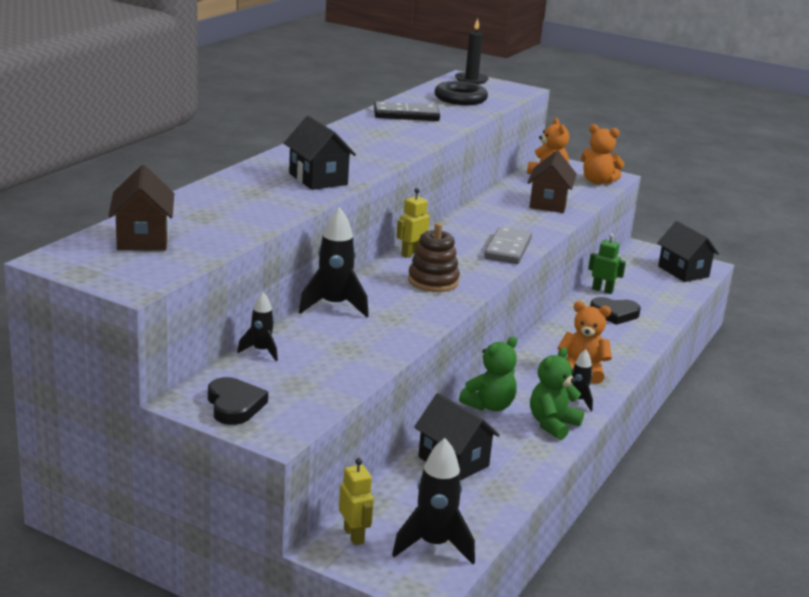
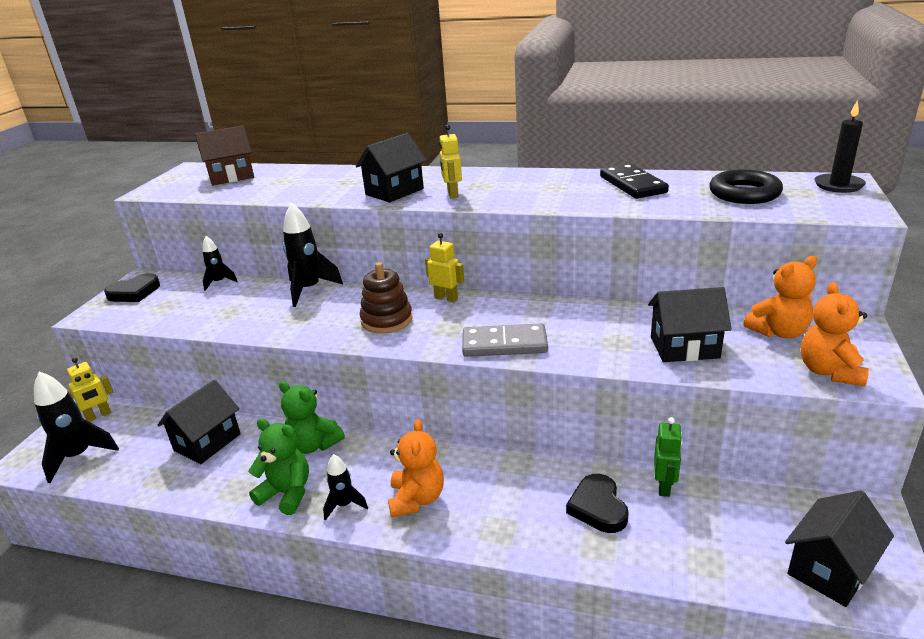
camera: 80 degrees right, 5 degrees up
(355, 162) = (452, 194): none -> yellow robot
(549, 203) = (684, 347): brown house -> black house

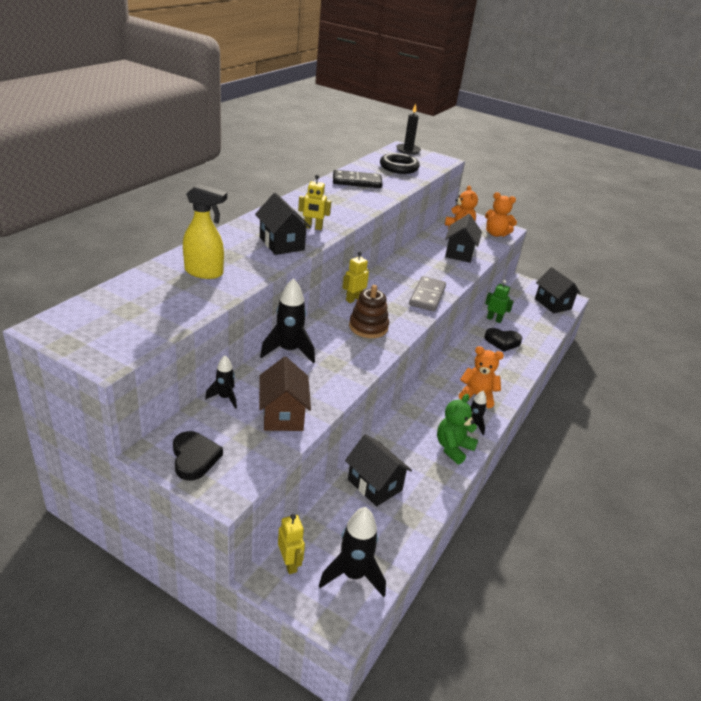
camera: 80 degrees left, 5 degrees up
(231, 177) = (127, 305): brown house -> brown house (283, 415)
(304, 182) = (204, 272): none -> yellow spray bottle
(314, 445) = (406, 428): green teddy bear -> none

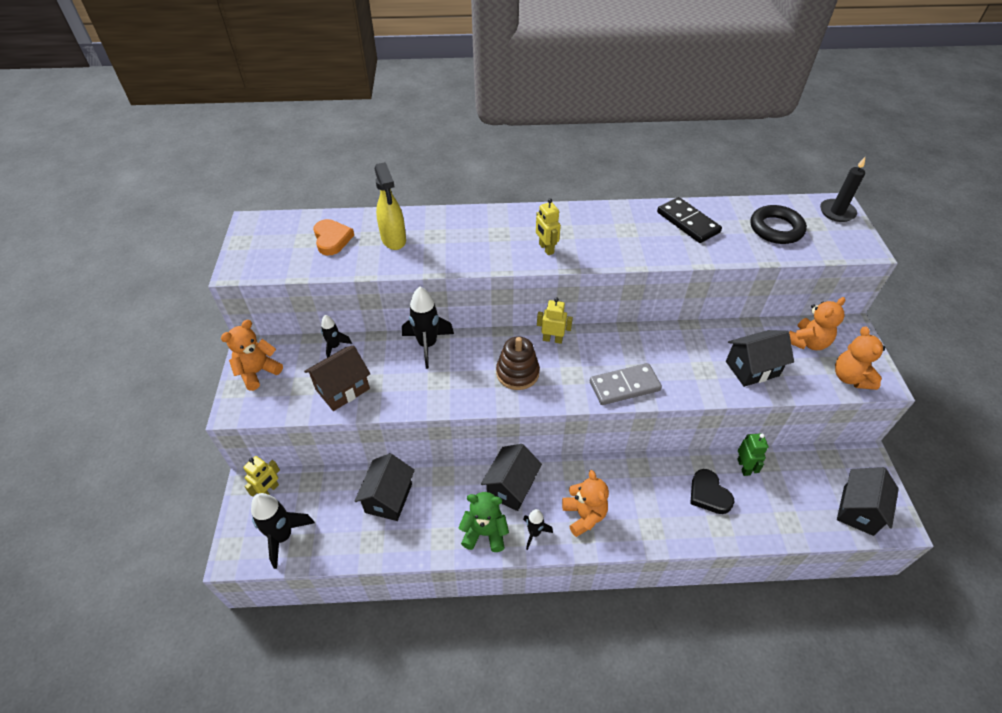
camera: 60 degrees right, 15 degrees up
(153, 297) = (332, 239): none -> orange heart
(194, 458) = (258, 372): black heart -> orange teddy bear
(281, 244) = (491, 249): black house -> black house (511, 487)

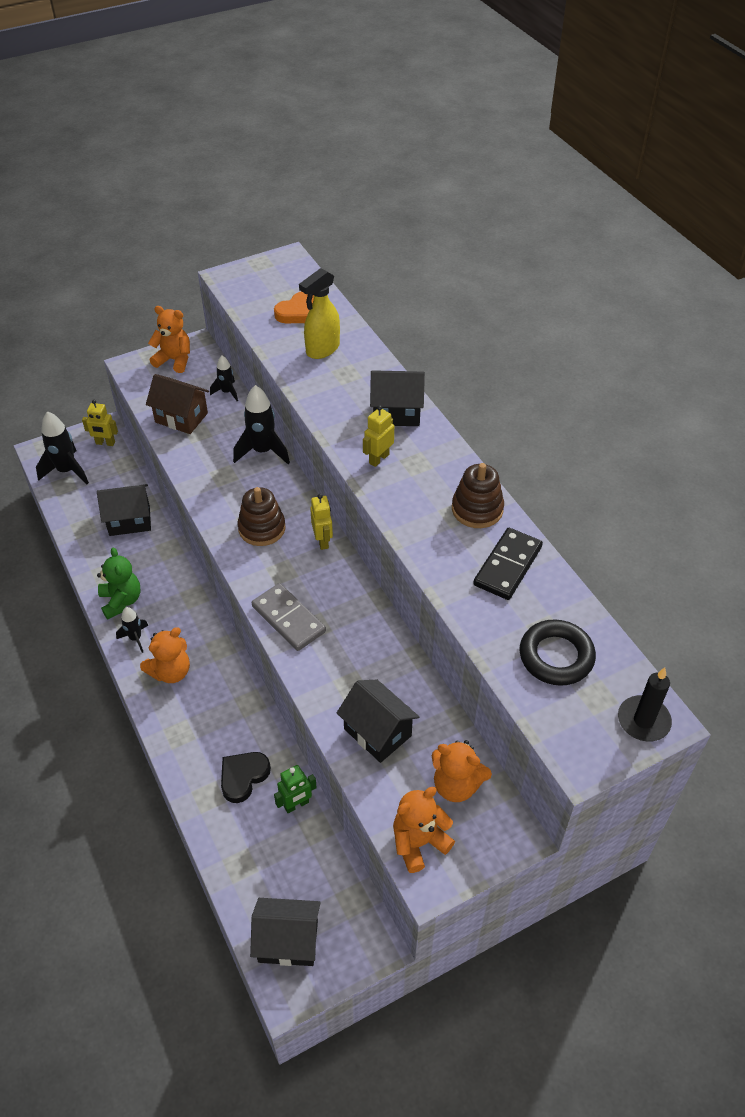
camera: 65 degrees right, 0 degrees up
(511, 487) = (179, 603): black house -> black house (396, 413)
(627, 218) = (477, 509): none -> brown stacking toy

